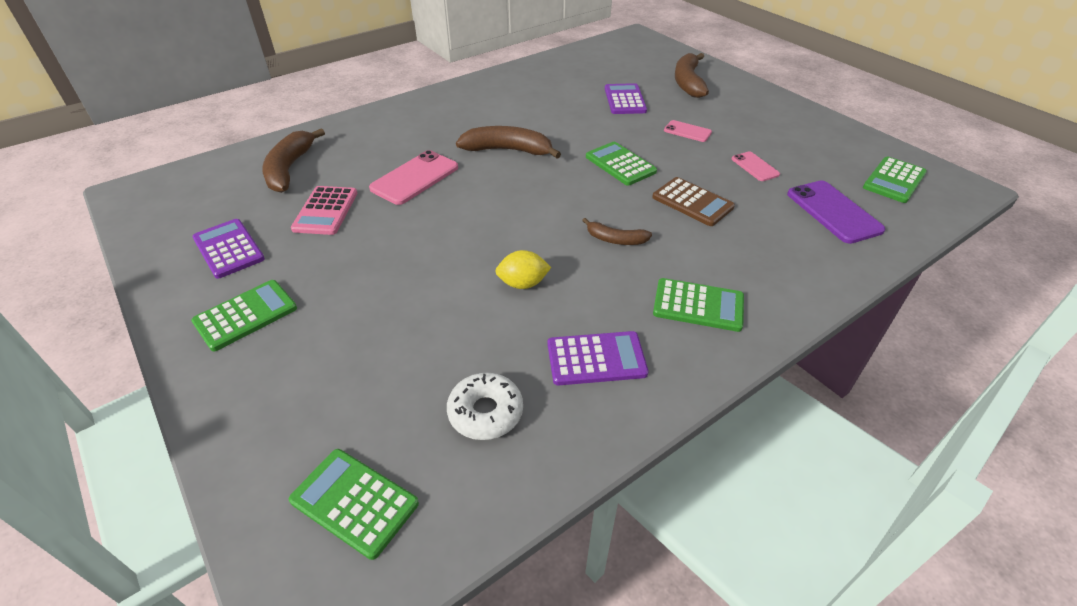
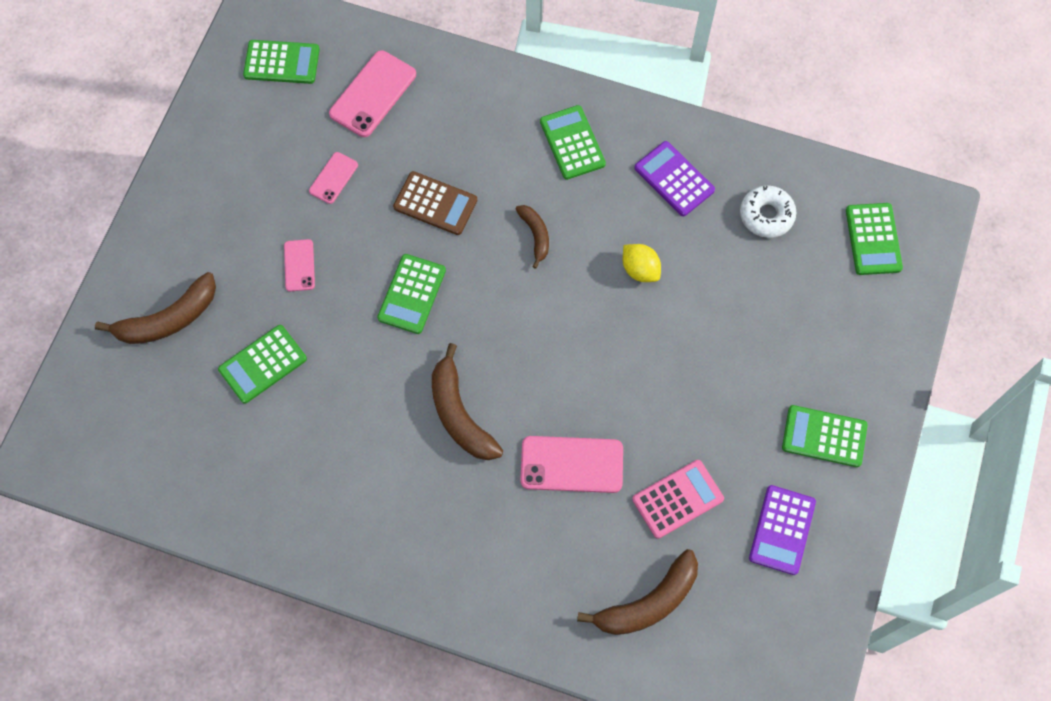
camera: 125 degrees left, 25 degrees up
(624, 100) = (263, 364): purple calculator -> green calculator
(692, 202) = (435, 203): brown calculator -> brown calculator turned 105 degrees clockwise
(833, 212) = (373, 94): purple phone -> pink phone

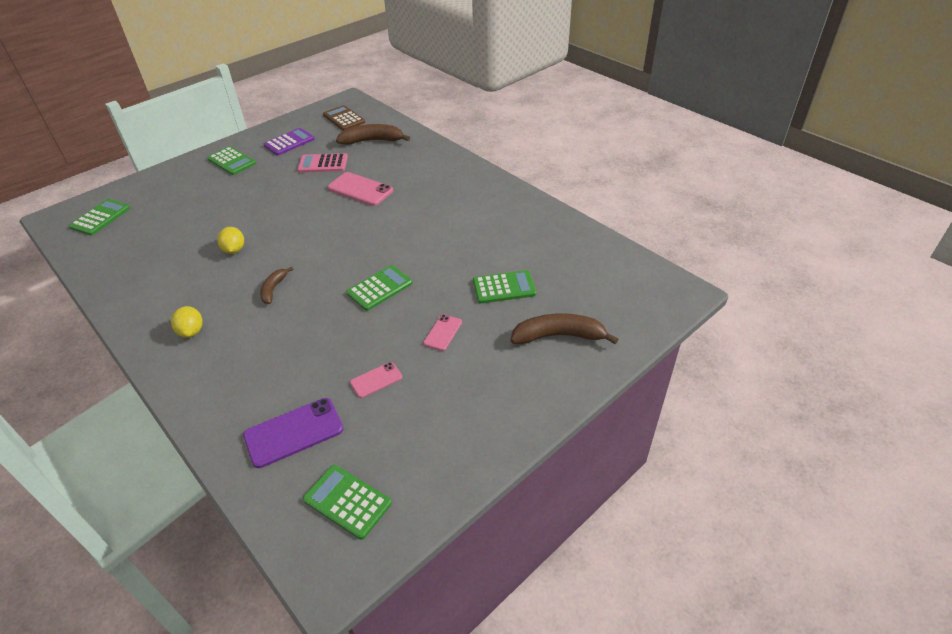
camera: 150 degrees left, 25 degrees down
(373, 94) = (294, 432): pink phone -> purple phone
(435, 203) = (318, 332): brown calculator -> brown calculator (344, 119)
(460, 414) = (400, 225): brown banana -> none
(572, 143) = (191, 331): green calculator -> yellow lemon
(674, 179) = (158, 285): purple calculator -> none
(766, 215) = (135, 248): white donut -> none

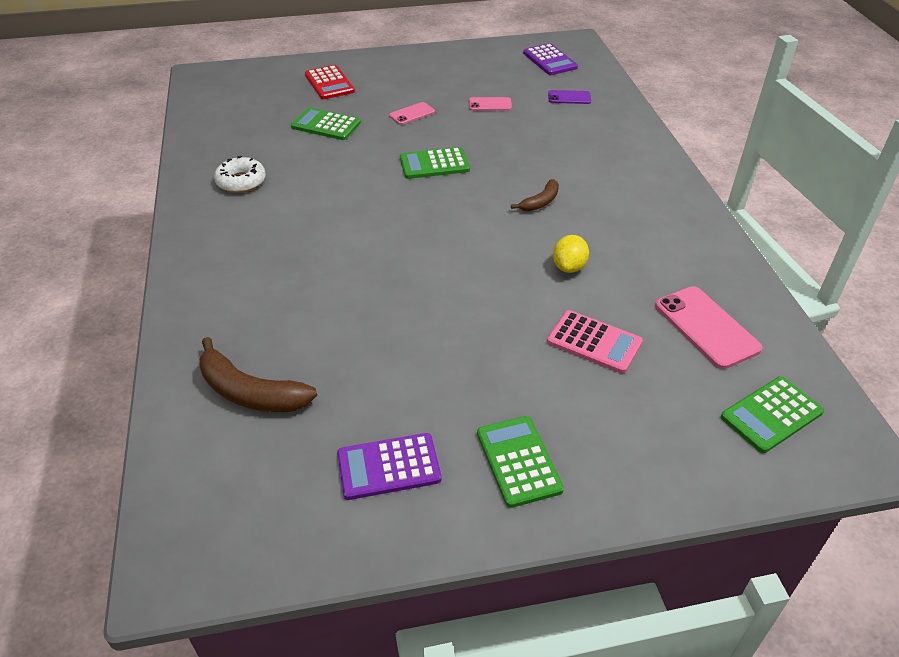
camera: 150 degrees left, 0 degrees up
(191, 331) = (638, 191): yellow lemon -> none
(294, 432) = (569, 97): purple phone -> purple phone, size x0.57
(323, 164) = (369, 373): pink calculator -> pink calculator (594, 342)
(344, 119) = (240, 493): brown calculator -> none
(347, 501) = (550, 60): green calculator -> purple calculator
(360, 189) = (355, 293): pink phone -> pink phone (706, 327)
(505, 219) = (241, 181): none -> white donut
(558, 336) = (329, 83): brown banana -> red calculator

